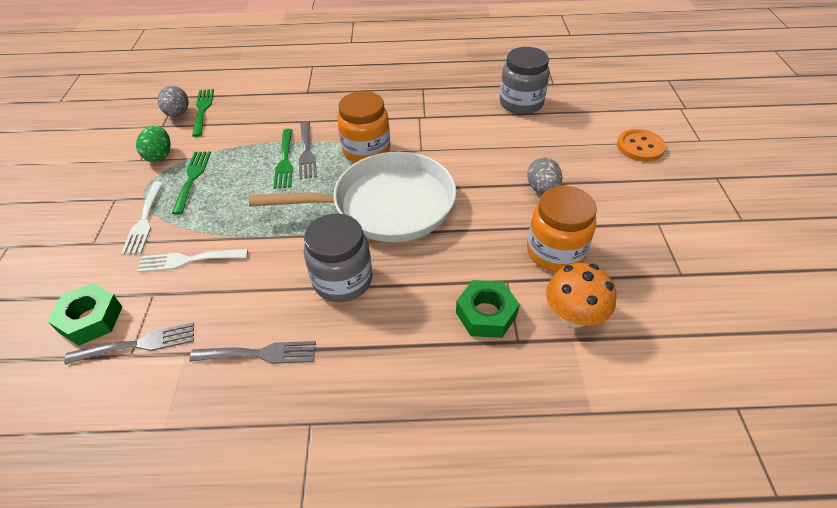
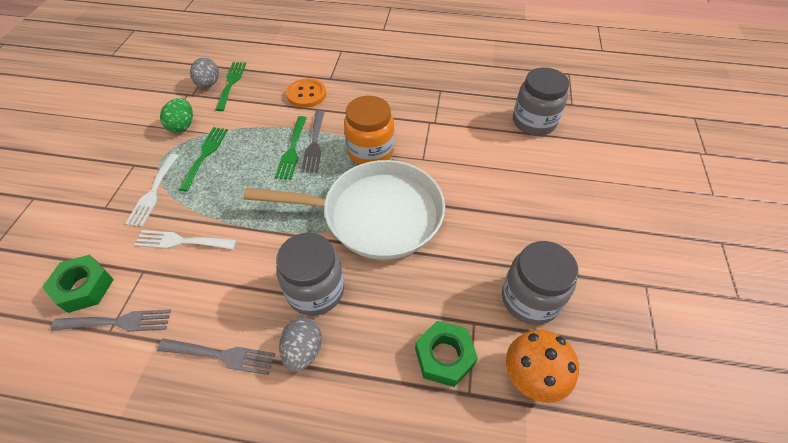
camera: 10 degrees right, 5 degrees up
(542, 189) = (533, 224): grey egg -> grey egg (303, 350)
(555, 252) = (530, 299): orange jar -> grey jar
(640, 147) = (646, 192): orange button -> orange button (306, 94)

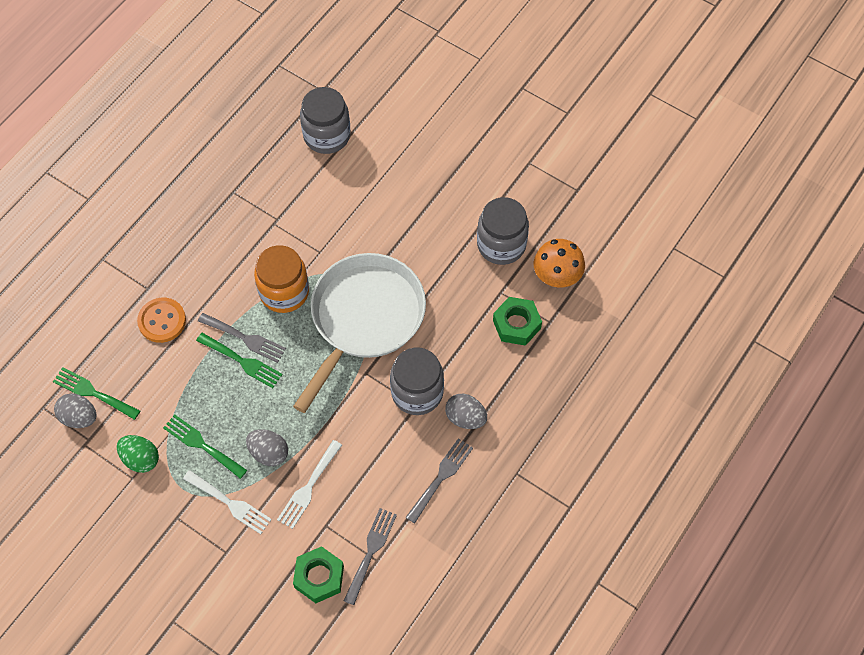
camera: 65 degrees left, 10 degrees up
(210, 199) = (269, 453): none -> grey egg

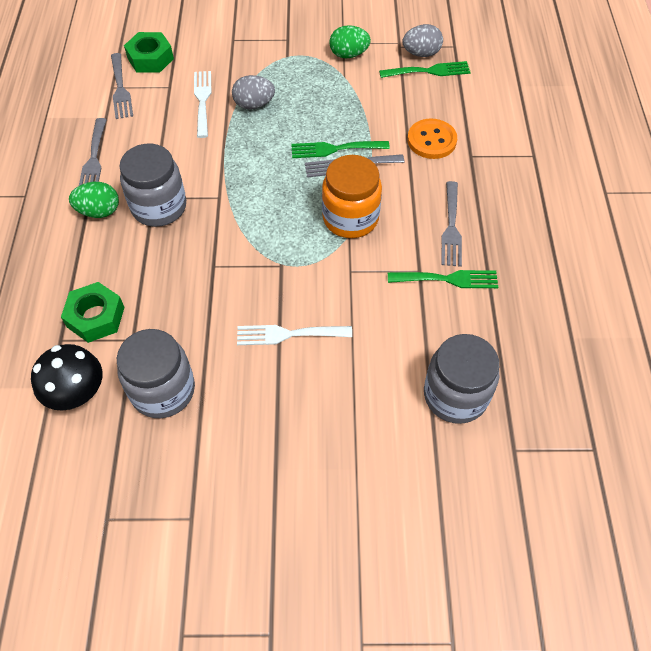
camera: 145 degrees right, 5 degrees down
(202, 445) = (311, 83): green fork -> green fork (448, 279)
(222, 240) = (451, 228): none -> grey fork
(230, 503) = (255, 64): white fork -> white fork (288, 334)
(364, 318) = (256, 238): white pan -> none
(465, 418) = (99, 211): grey egg -> green egg
(557, 276) = (77, 393): orange mushroom -> black mushroom

